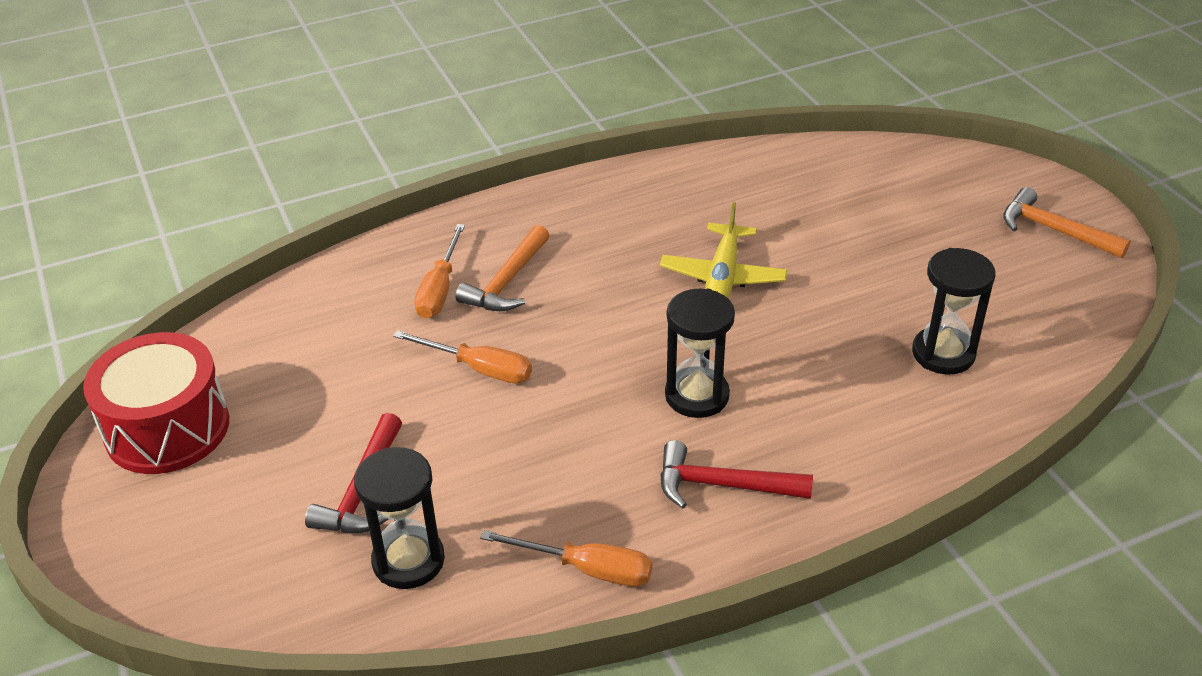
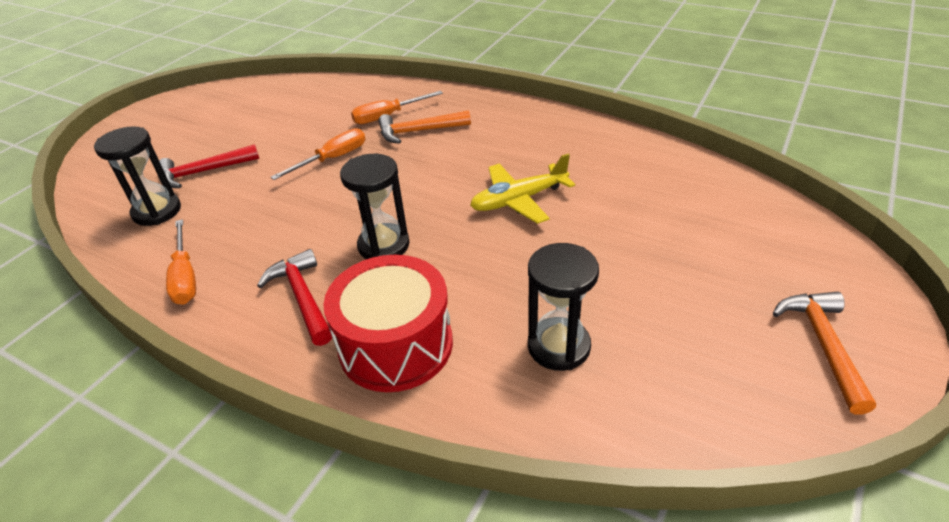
camera: 55 degrees right, 0 degrees up
(167, 428) = (211, 103): red drum -> red drum (396, 345)
(479, 369) = (332, 159): orange screwdriver -> orange screwdriver turned 120 degrees counterclockwise

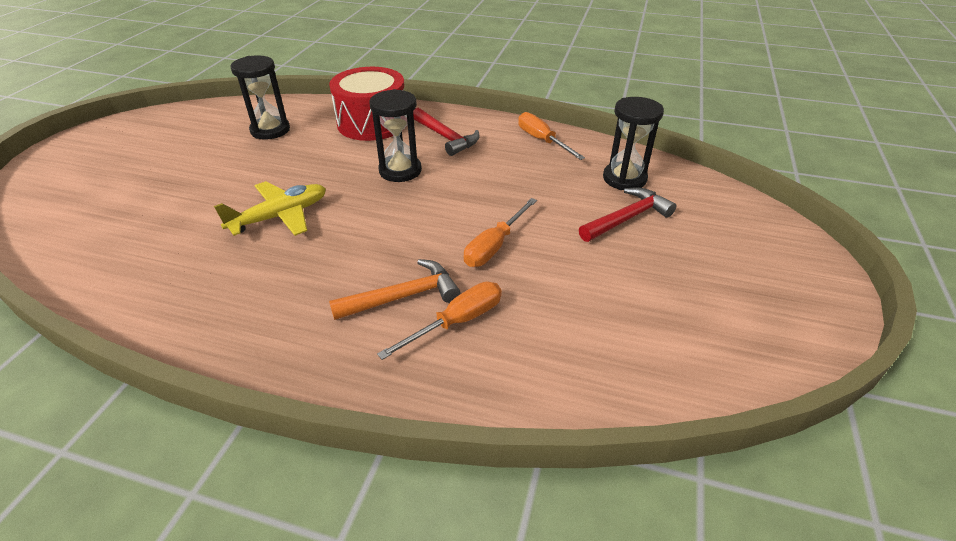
camera: 165 degrees right, 0 degrees up
(823, 345) = (102, 144): orange hammer -> none

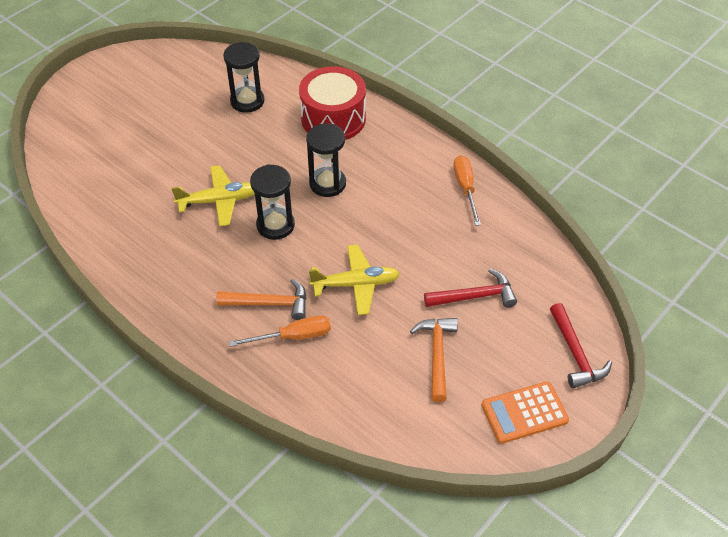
camera: 25 degrees right, 10 degrees up
(446, 137) = (385, 157): red hammer -> red hammer (576, 354)
(494, 246) = (356, 284): orange screwdriver -> yellow plane
(624, 179) = (504, 256): black hourglass -> black hourglass (275, 225)
(637, 282) = (437, 354): none -> orange hammer
(779, 306) = (524, 413): none -> orange calculator

